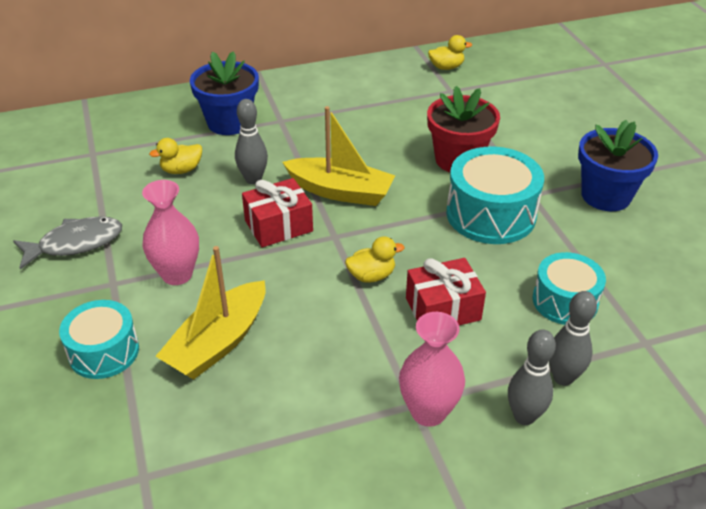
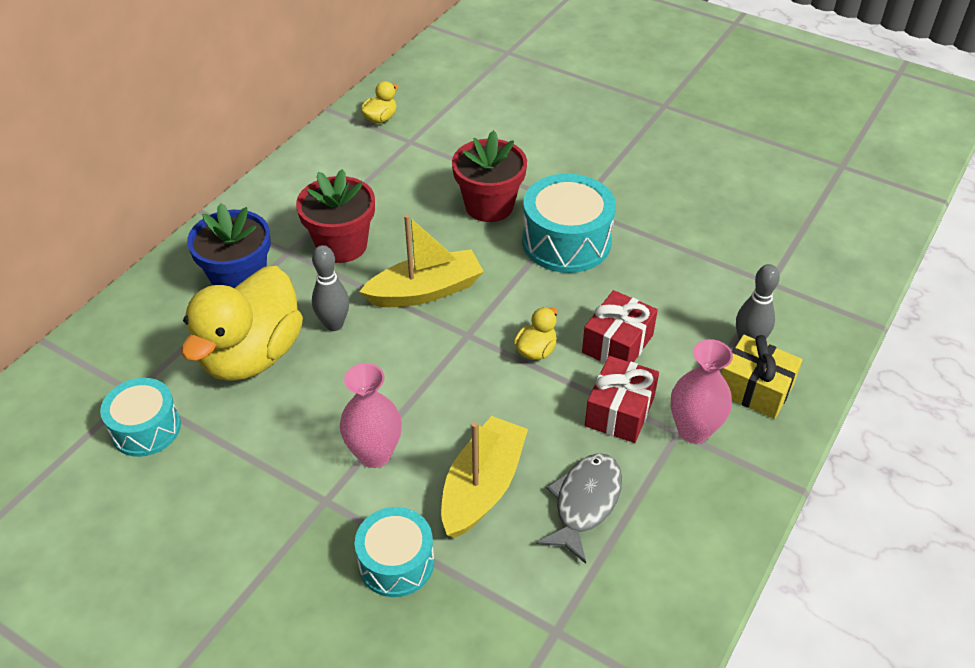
camera: 40 degrees left, 5 degrees up
(76, 243) = (239, 489): grey fish -> grey fish (584, 503)
(181, 170) = (252, 355): yellow duck -> yellow duck, size x2.42
(218, 342) = (482, 487): yellow boat -> yellow boat turned 150 degrees counterclockwise
(278, 226) = (409, 354): red gift -> red gift (619, 411)
(319, 134) = (342, 245): none -> red flower pot
(524, 416) = (754, 389): grey bowling pin -> yellow gift
(565, 301) = (691, 283): turquoise drum -> turquoise drum (146, 428)
(606, 196) = (630, 177): blue flower pot -> none

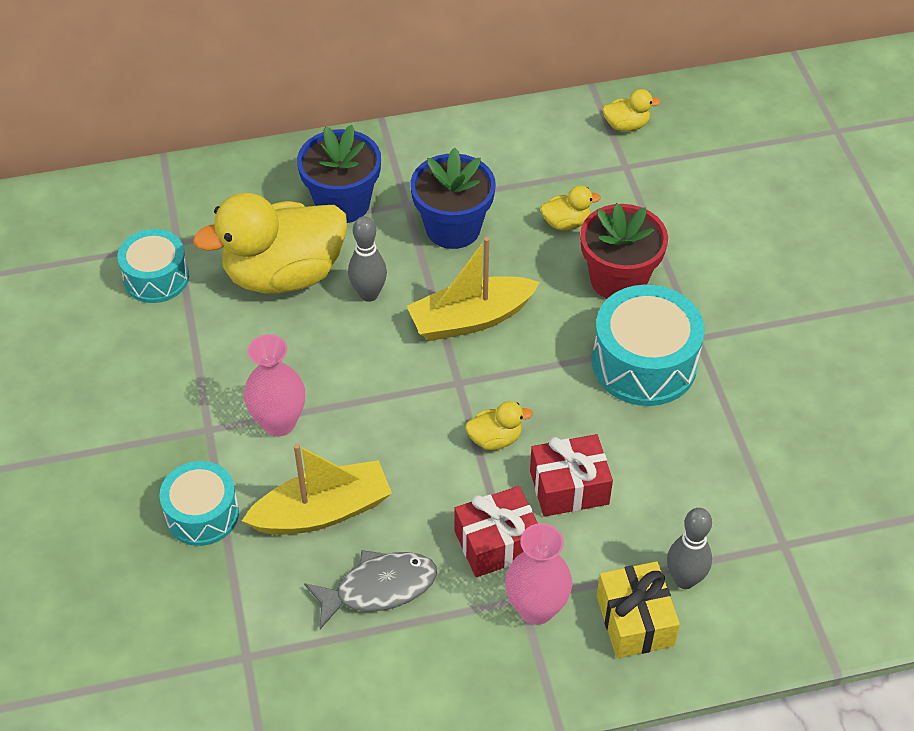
camera: 45 degrees right, 5 degrees up
(342, 245) = (453, 228): red flower pot -> blue flower pot
(414, 195) = (566, 223): none -> yellow duck
(425, 291) = (471, 319): yellow boat -> yellow boat turned 135 degrees clockwise

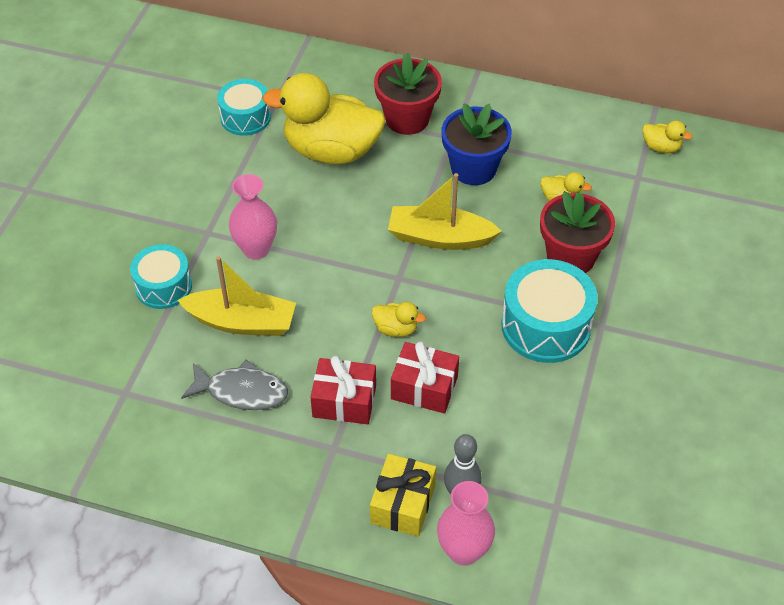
camera: 30 degrees right, 0 degrees up
(342, 203) = (407, 119): blue flower pot -> red flower pot
(369, 294) = (380, 189): grey bowling pin -> none
(536, 608) = (339, 459): pink vase -> pink vase (463, 551)

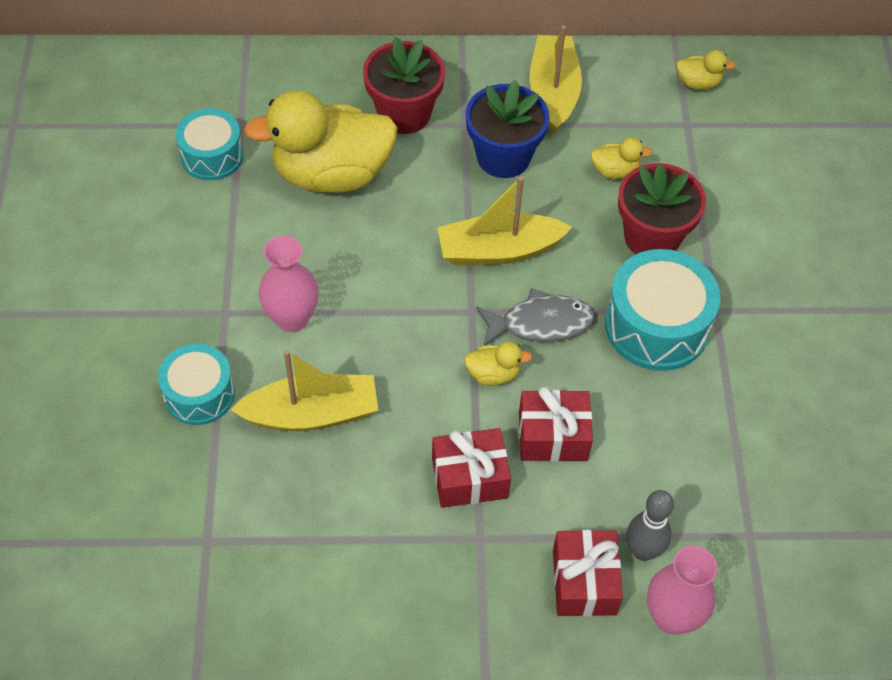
camera: 20 degrees left, 5 degrees up
(242, 391) = (347, 499): grey fish -> grey fish (540, 323)
(403, 504) = (584, 582): yellow gift -> red gift
(535, 128) = (553, 92): none -> yellow boat

